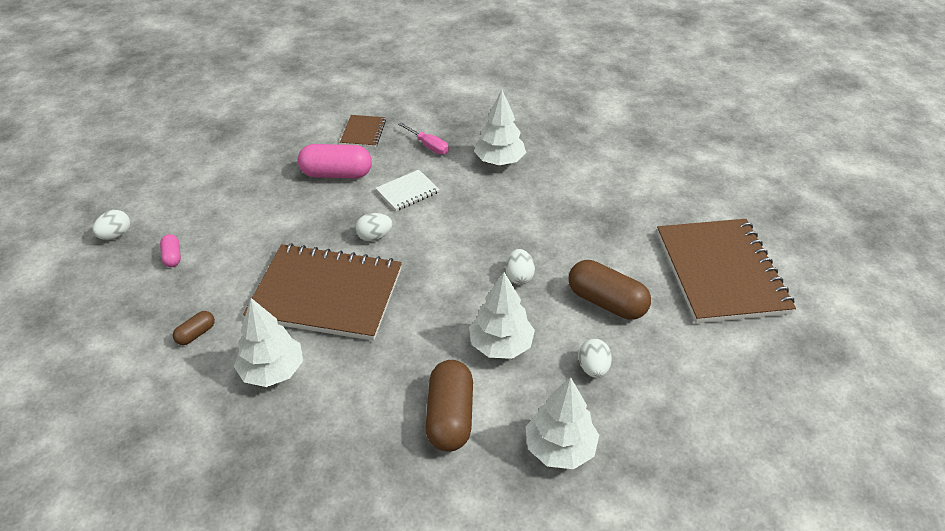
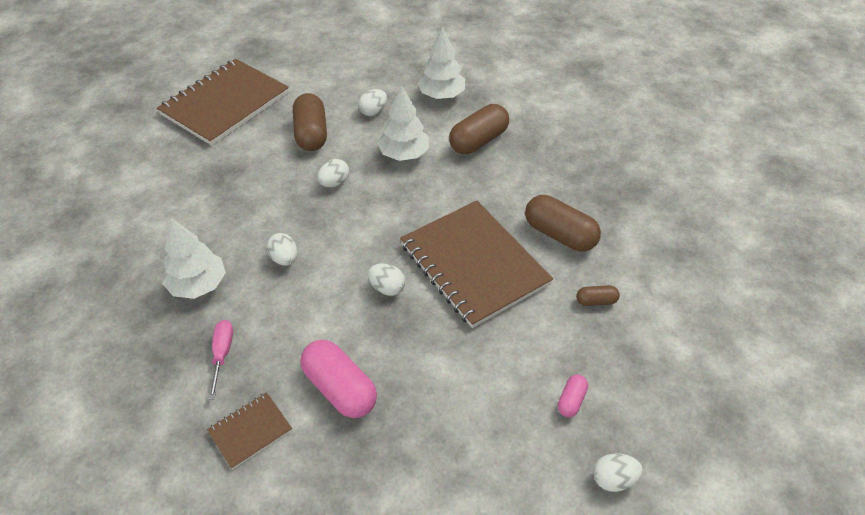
camera: 135 degrees left, 5 degrees up
(272, 371) = (559, 234): white tree -> brown capsule
(407, 192) = (309, 313): white notebook -> none
(471, 206) = (284, 259): none -> white egg

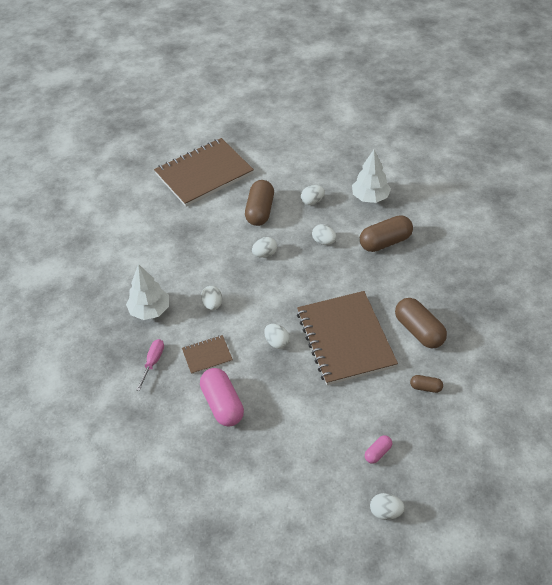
camera: 20 degrees right, 0 degrees up
(250, 431) = (157, 417): brown notebook -> brown notebook (207, 355)
(404, 154) = (324, 241): white tree -> white egg

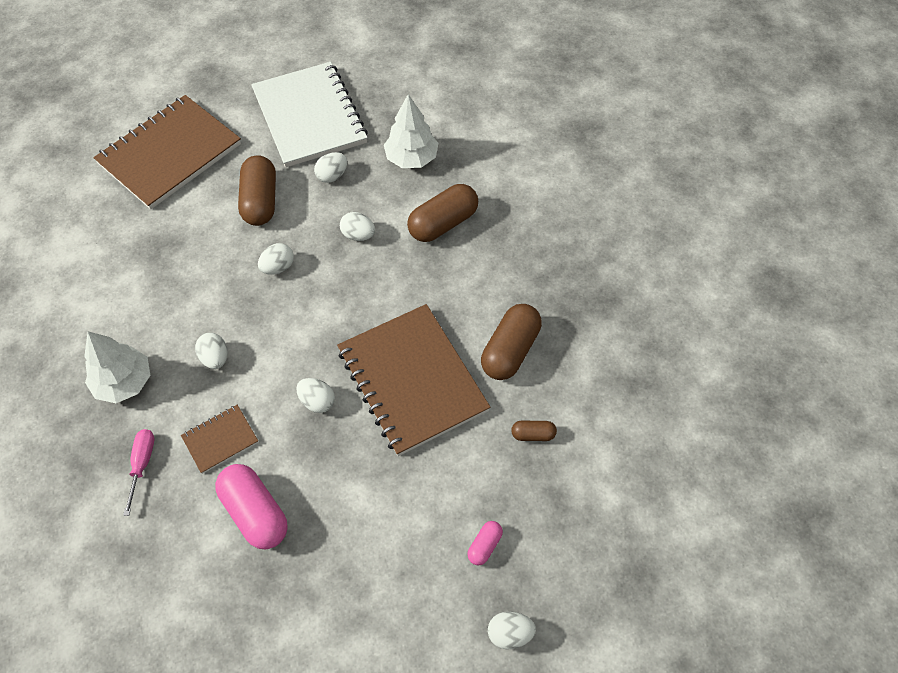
camera: 15 degrees left, 10 degrees up
(303, 162) = (309, 117): none -> white notebook
(419, 331) = (510, 351): brown capsule -> brown capsule turned 75 degrees clockwise

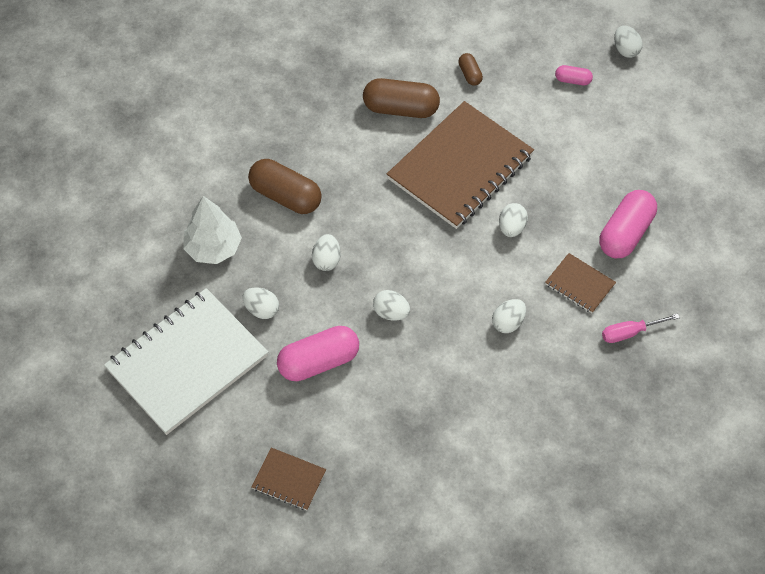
camera: 110 degrees left, 0 degrees up
(124, 382) = (566, 385): white tree -> none
(170, 154) = (289, 480): brown notebook -> brown notebook, size x0.45
(260, 201) = (319, 362): brown capsule -> pink capsule

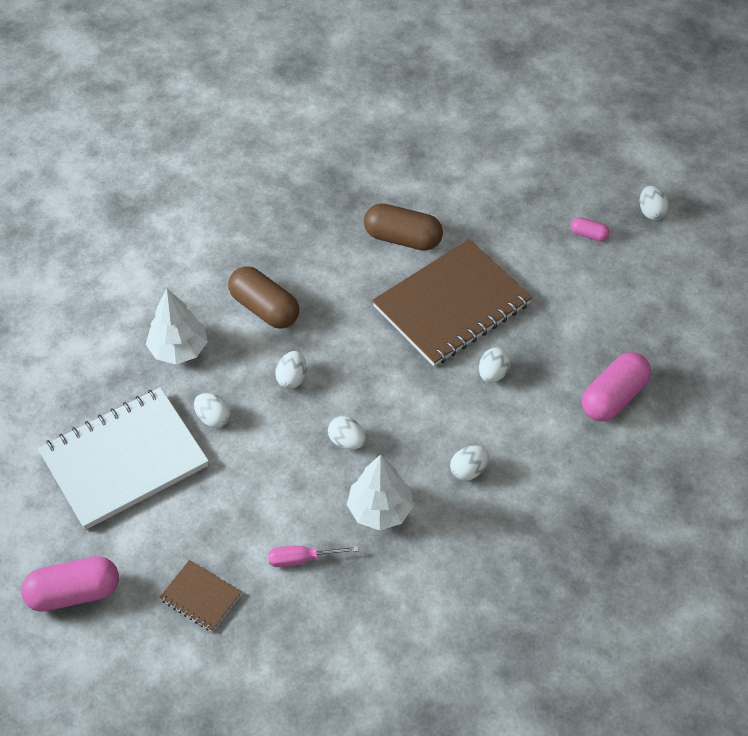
camera: 10 degrees right, 5 degrees down
(319, 362) = (260, 480): pink capsule -> pink capsule (74, 593)
(435, 372) = (380, 509): none -> white tree
(469, 74) = (481, 214): brown capsule -> none
(579, 284) = (553, 442): brown notebook -> none
(629, 333) = (597, 501): pink screwdriver -> pink screwdriver (301, 559)

